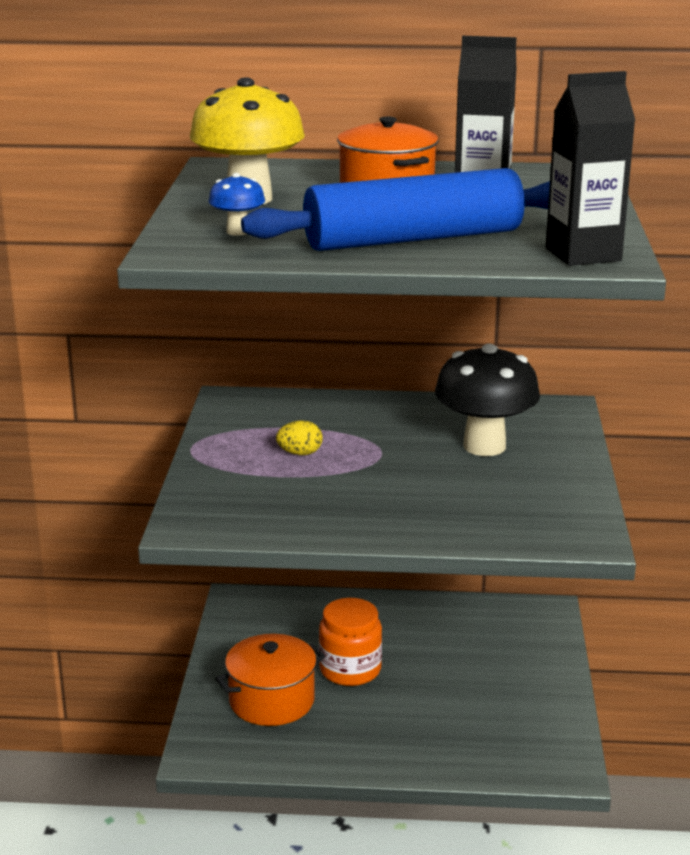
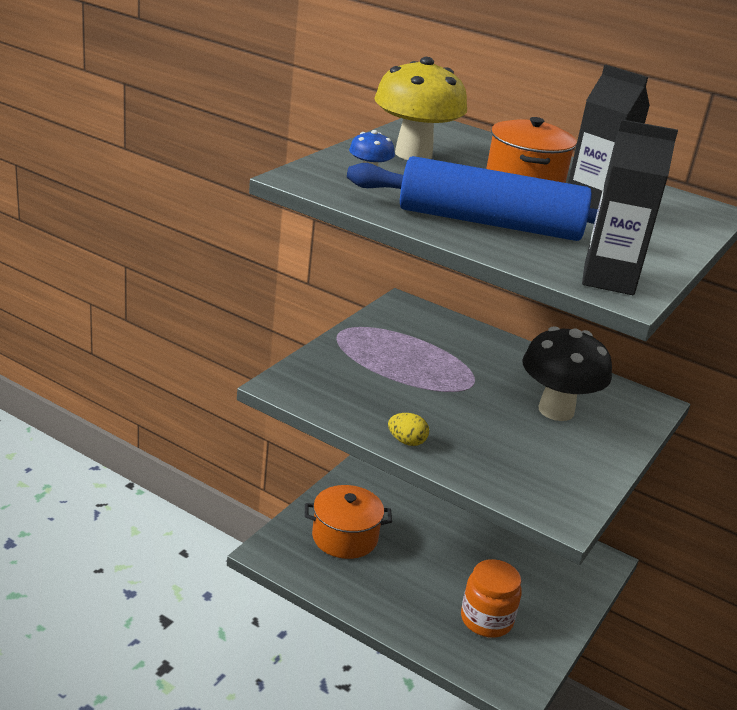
camera: 25 degrees right, 5 degrees up
(300, 453) = (412, 363): yellow egg -> yellow egg (406, 441)
(350, 670) = (417, 539): orange jar -> orange jar (486, 619)

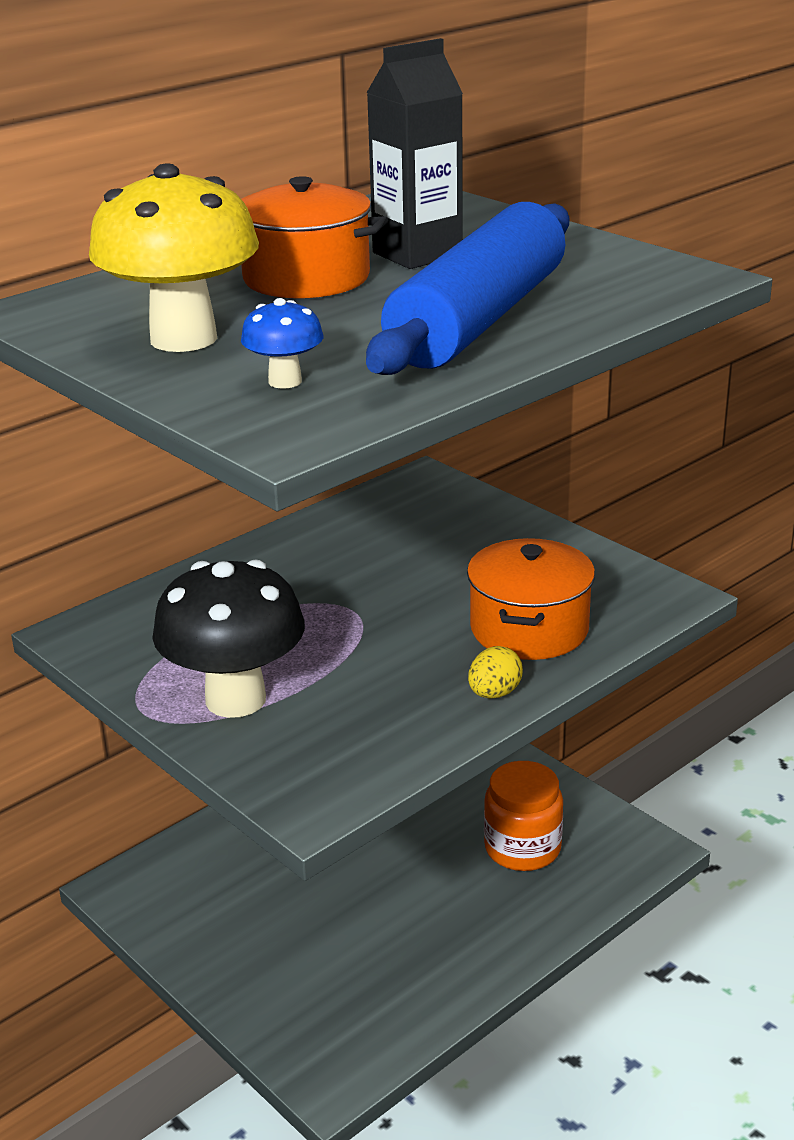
camera: 70 degrees left, 0 degrees up
(345, 537) = (317, 970): orange pot -> orange pot (529, 629)
(556, 410) = (430, 553): black mushroom -> black mushroom (235, 699)
(608, 279) = (656, 278): black carton -> none

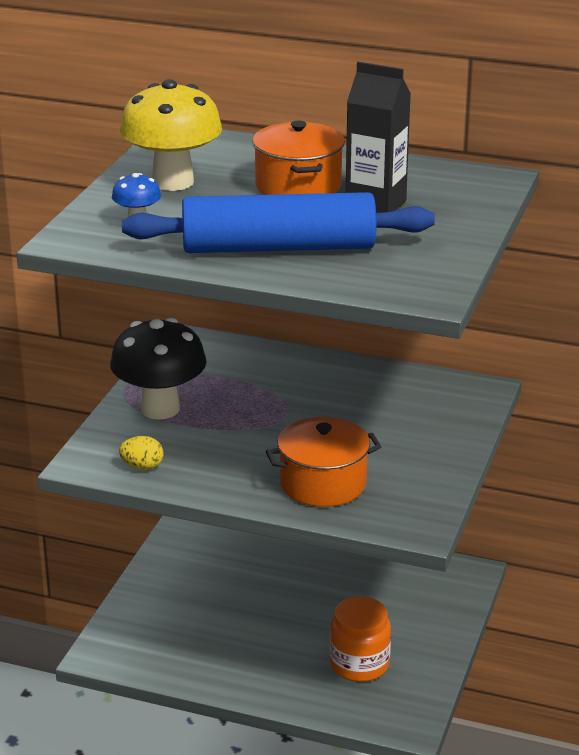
camera: 60 degrees right, 0 degrees up
(494, 693) = (237, 491): yellow egg -> yellow egg (142, 466)

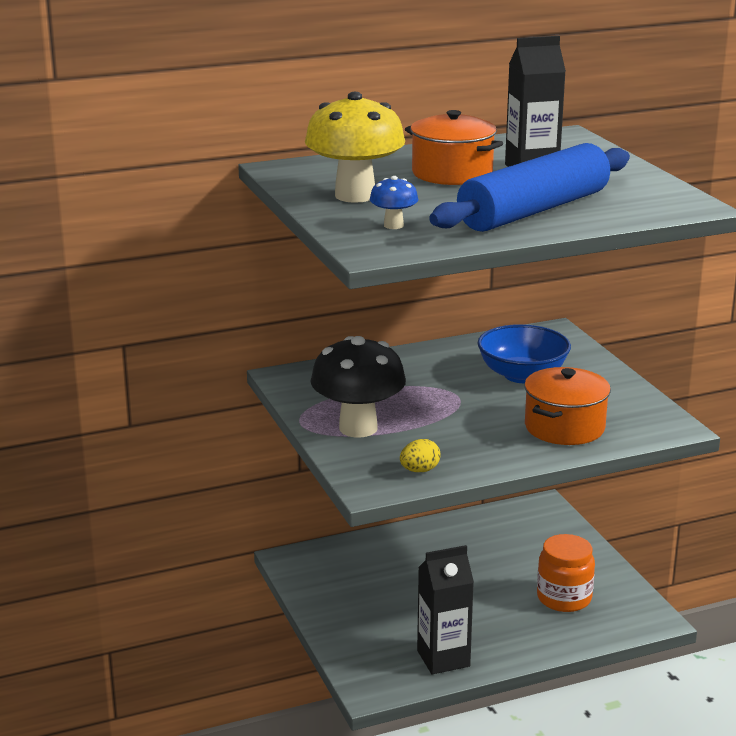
camera: 40 degrees left, 5 degrees down
(186, 661) = (443, 658): none -> black carton
(375, 419) = (522, 375): none -> blue bowl

